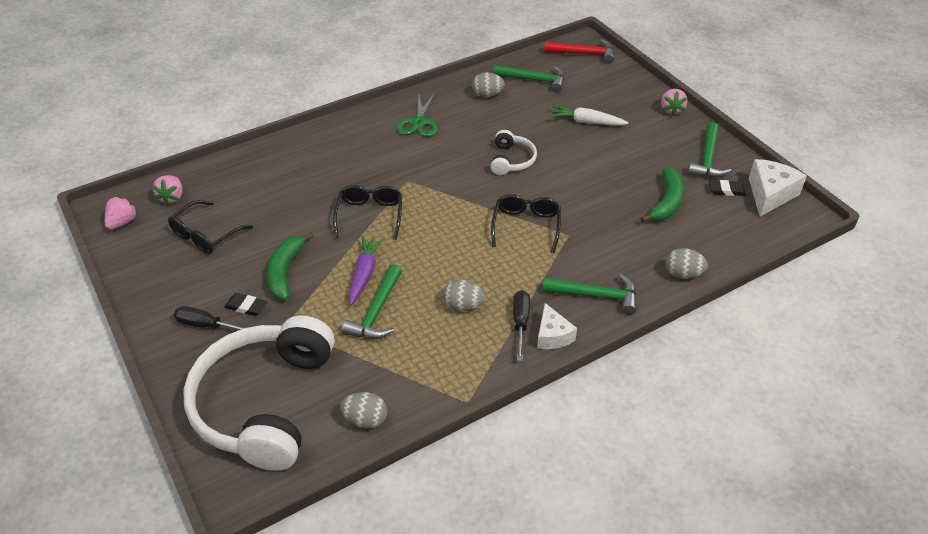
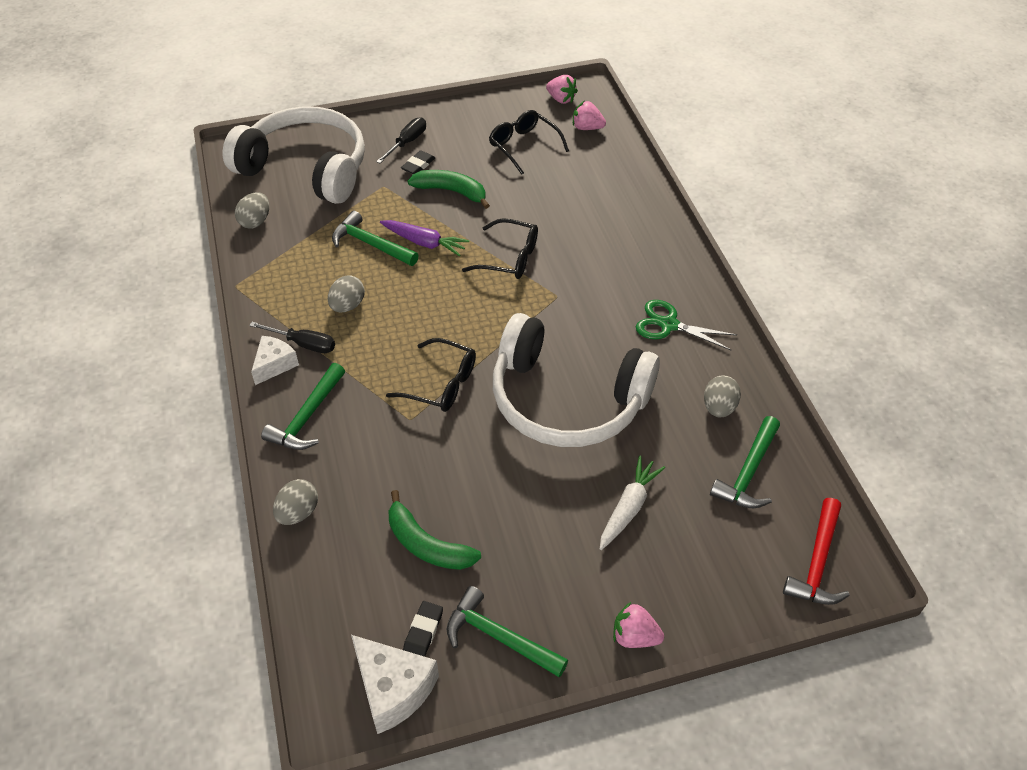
camera: 105 degrees right, 5 degrees up
(512, 160) = (566, 400): white headphones -> white headphones, size x2.27
(552, 336) = (274, 364): white cheese -> white cheese turned 120 degrees clockwise

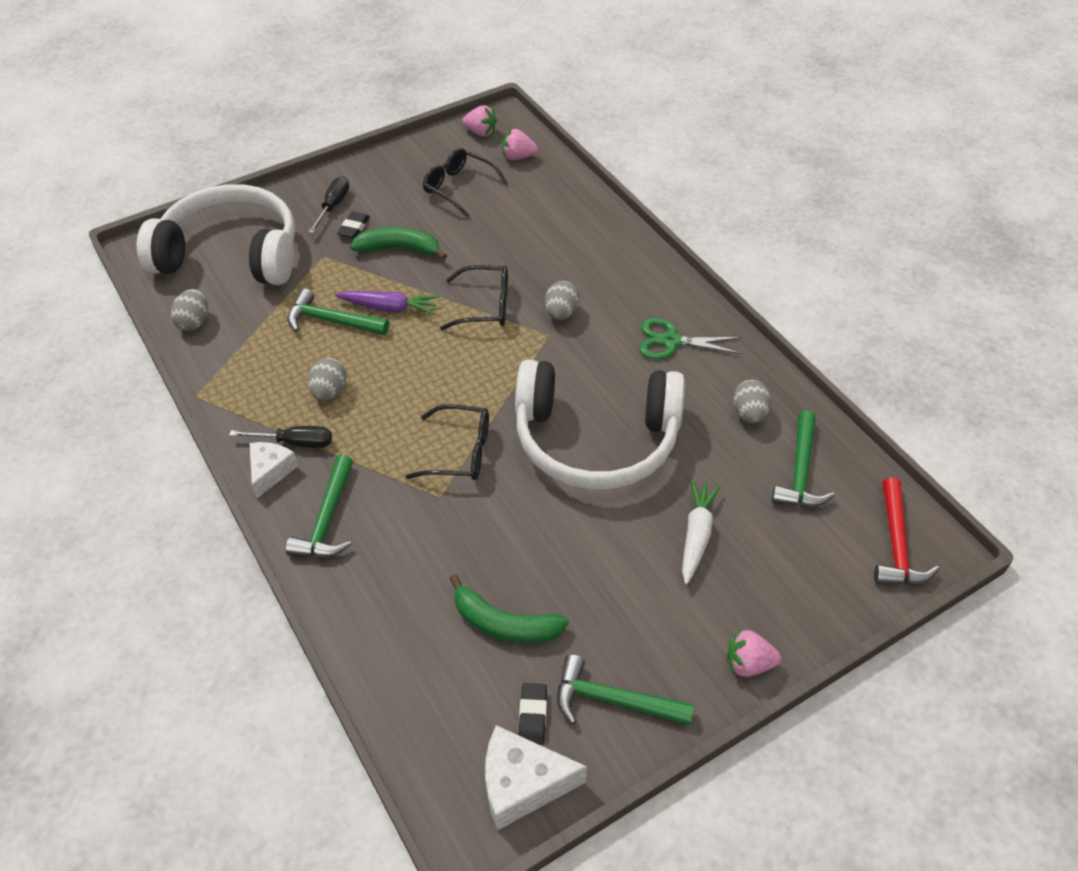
camera: 15 degrees left, 0 degrees up
(298, 512) = (353, 624): grey egg -> grey egg (561, 313)
(393, 689) = (522, 784): white cheese -> white cheese turned 150 degrees clockwise

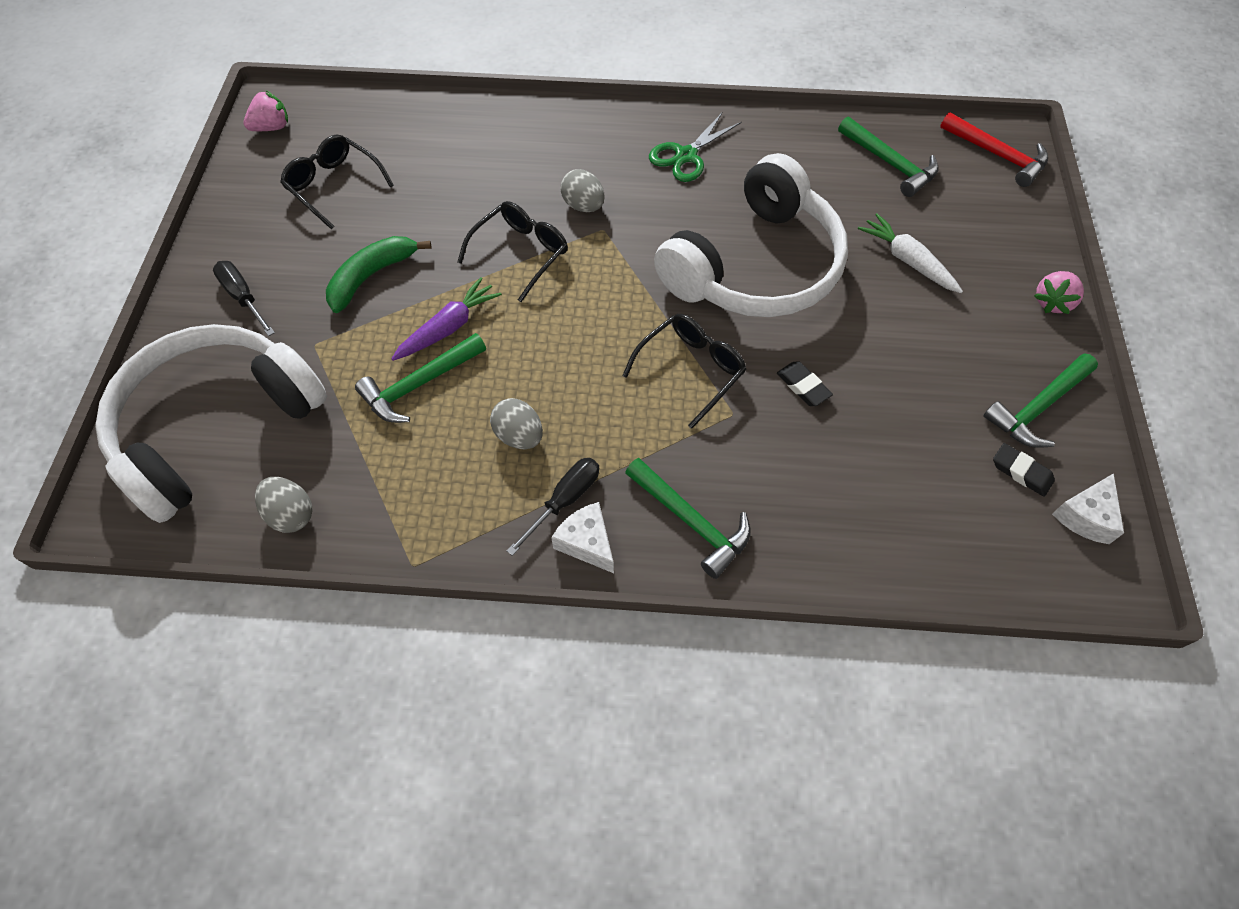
camera: 55 degrees left, 10 degrees up
(354, 228) = (298, 297): black eraser -> black eraser (803, 386)
(459, 187) = (334, 186): black glasses -> black glasses turned 60 degrees clockwise
(504, 624) = (913, 441): green banana -> none
(518, 157) = (341, 121): pink strawberry -> none
(522, 784) = (1085, 516): white cheese -> white cheese, size x0.66
(749, 413) = (807, 156): grey egg -> none

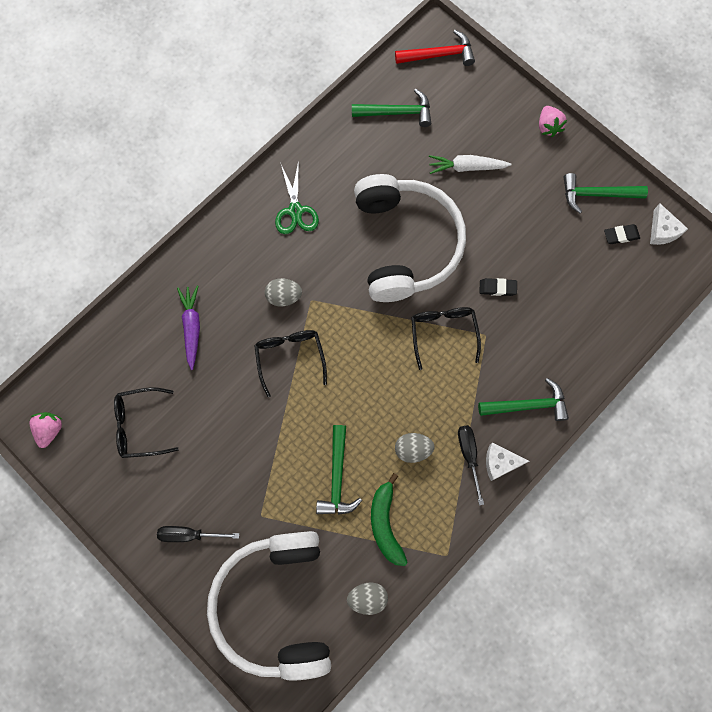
camera: 50 degrees left, 15 degrees up
(371, 276) = (235, 451): green banana -> green banana (385, 523)
(449, 327) = (311, 434): purple carrot -> purple carrot (192, 327)
(1037, 408) = (596, 194): green hammer -> green hammer turned 90 degrees clockwise

